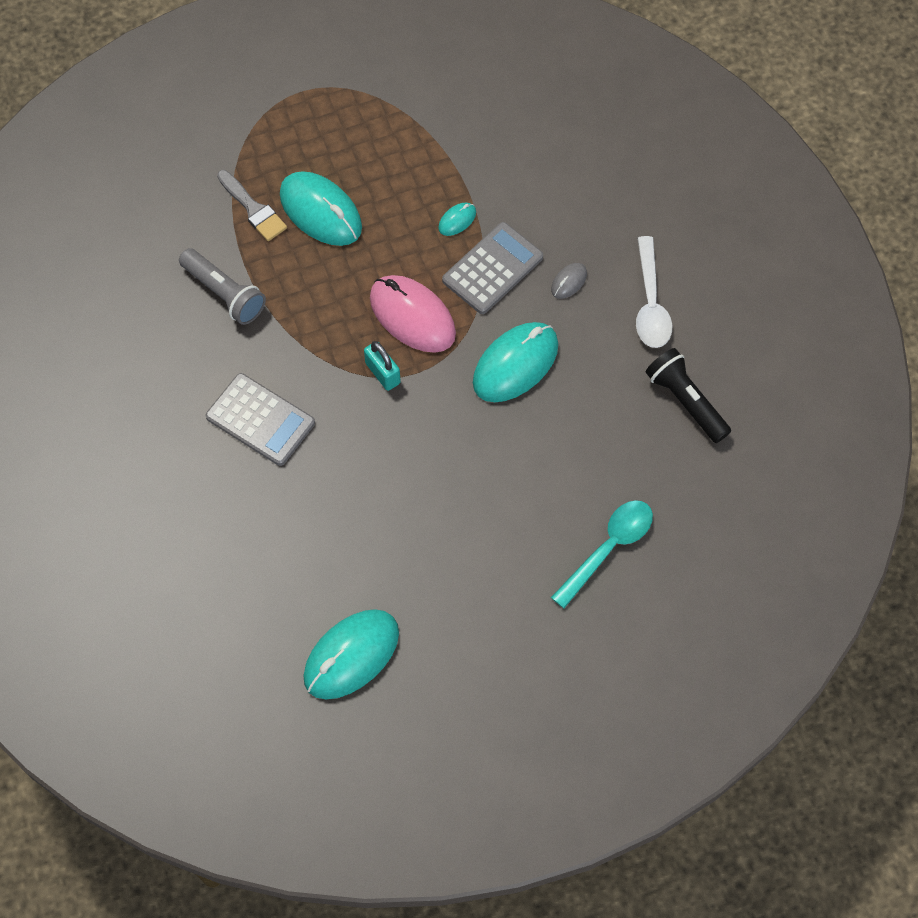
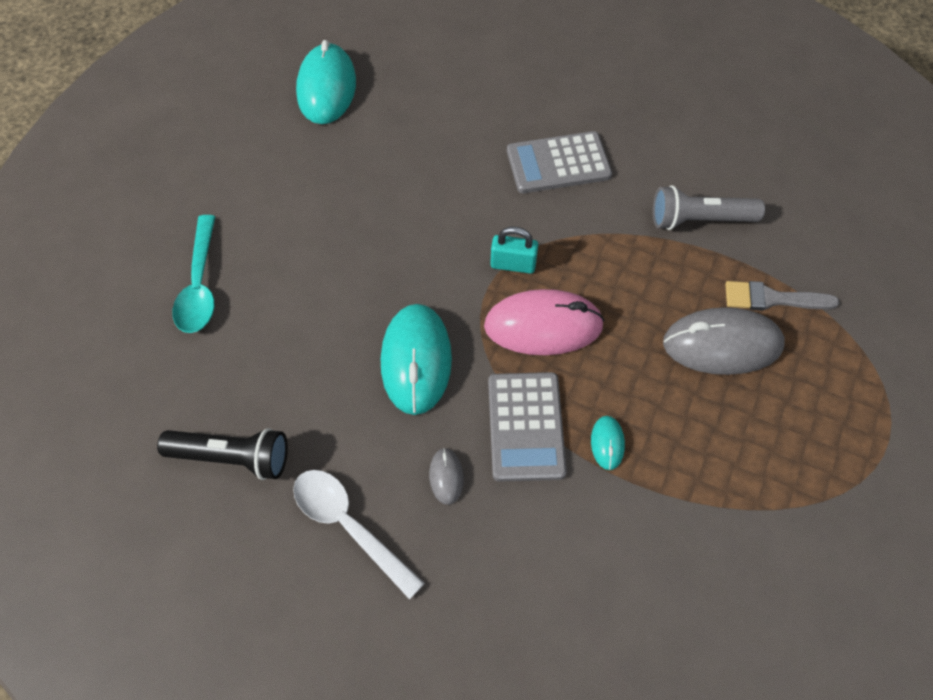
camera: 135 degrees right, 5 degrees down
(321, 211) = (722, 344): turquoise mouse -> grey mouse

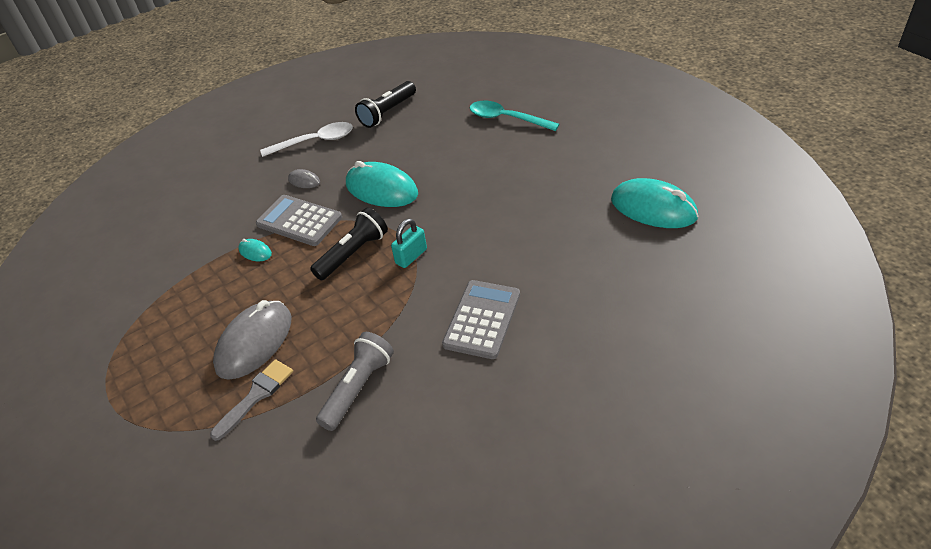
camera: 125 degrees right, 15 degrees down
(543, 326) = (353, 253): pink mouse -> black flashlight

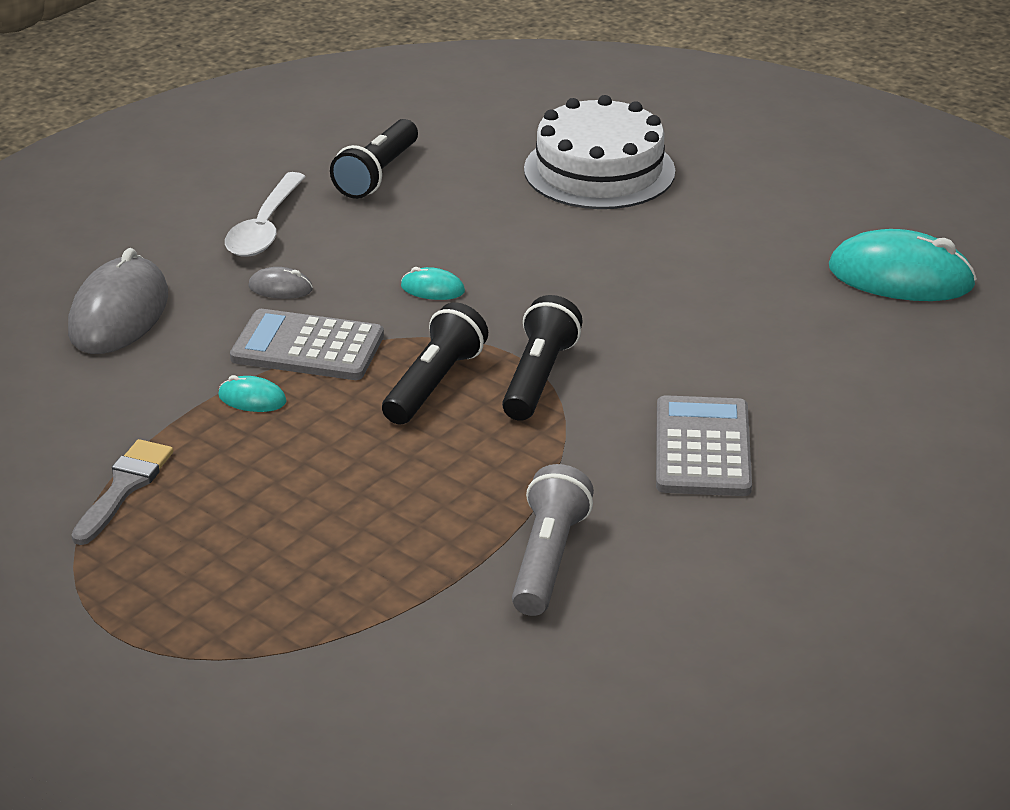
camera: 20 degrees left, 10 degrees down
(254, 342) = (331, 523): grey mouse -> grey mouse (119, 314)
(256, 396) = (379, 592): grey brush -> grey brush (124, 487)
(315, 141) = (265, 228): white spoon -> white spoon turned 135 degrees clockwise
(381, 189) = (432, 289): turquoise mouse -> turquoise mouse, size x0.45
(411, 256) = (538, 377): turquoise padlock -> black flashlight
(506, 119) = (599, 170): turquoise spoon -> white cake

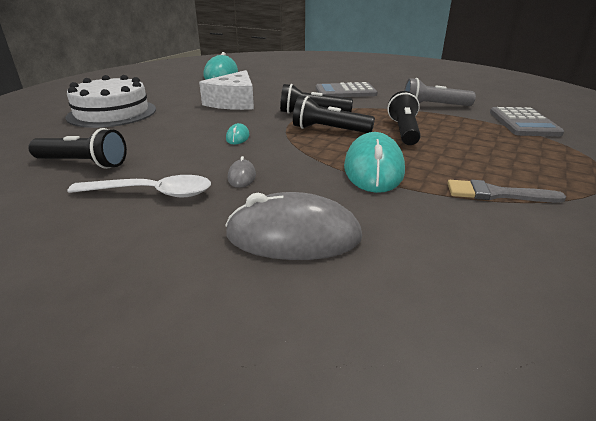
camera: 100 degrees left, 5 degrees down
(252, 399) = (373, 169): turquoise mouse -> turquoise mouse, size x2.22
(307, 347) = (310, 161): grey calculator -> grey calculator (523, 123)
(398, 469) = (404, 131): none -> black flashlight
(642, 290) = (234, 102): none -> white cheese

